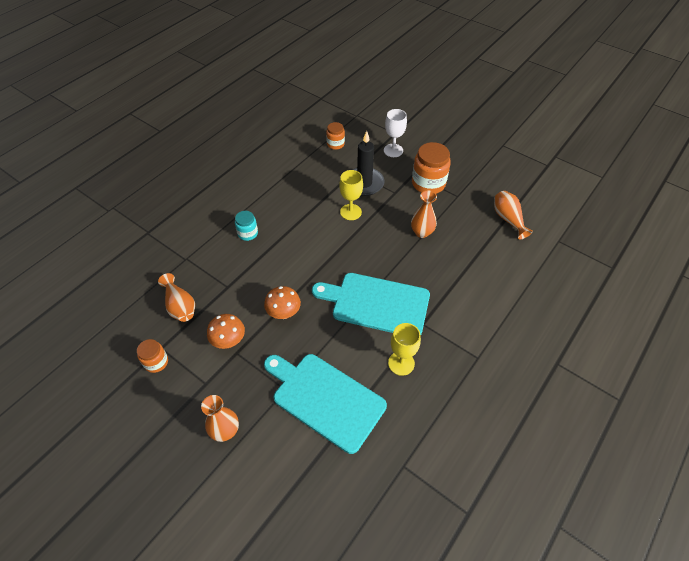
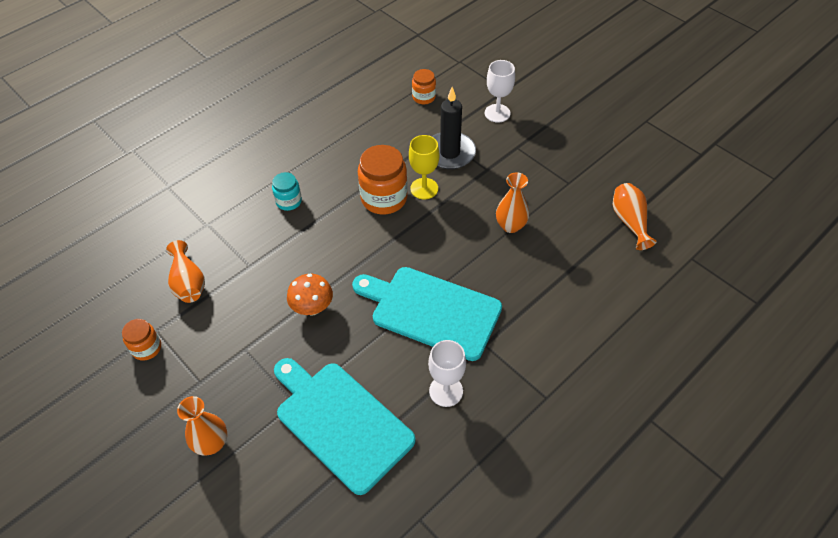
camera: 10 degrees right, 0 degrees up
(229, 341) = (238, 334): orange mushroom -> none
(401, 363) = (446, 391): yellow goblet -> white goblet
(428, 183) = (534, 162): orange jar -> orange jar (384, 198)

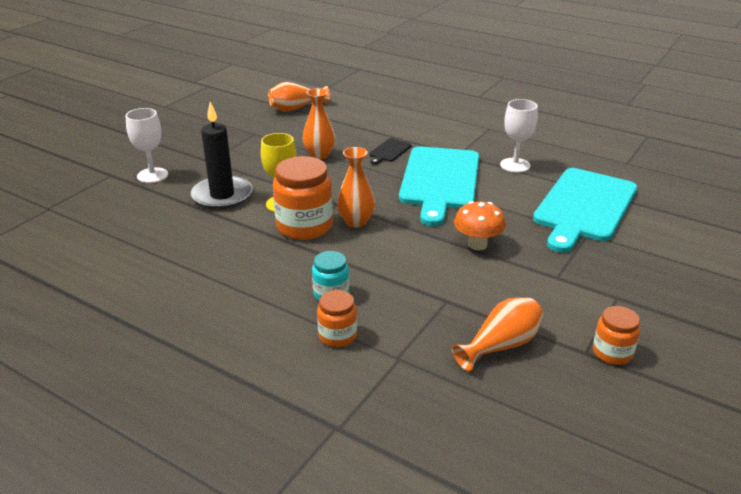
camera: 105 degrees left, 20 degrees down
(211, 443) = (669, 272): orange vase -> orange vase (356, 222)
(424, 97) = (120, 224): orange jar -> orange jar (337, 336)
(506, 283) = (389, 151): none -> black cutting board

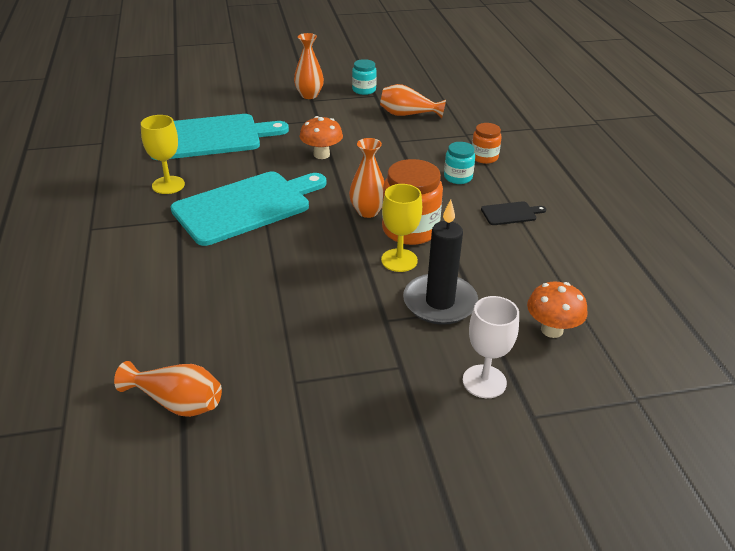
camera: 135 degrees left, 5 degrees up
(129, 217) = (551, 330): none -> orange mushroom
(319, 155) = (284, 297): orange vase -> orange vase (309, 95)
(389, 151) = (220, 260): black cutting board -> black cutting board (510, 213)
(515, 165) = (168, 185): white goblet -> yellow goblet
(612, 352) = (364, 90): orange jar -> turquoise jar

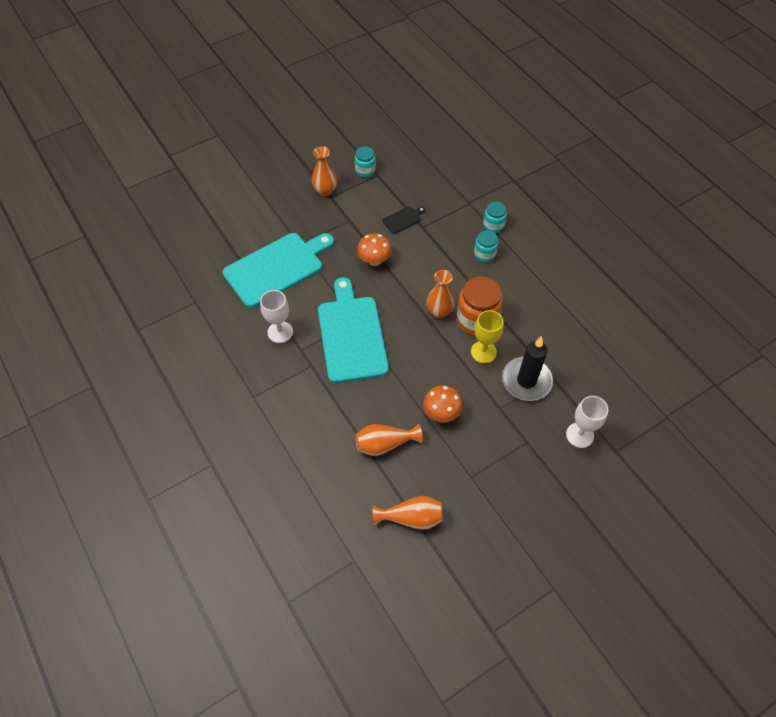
camera: 20 degrees left, 20 degrees up
(168, 185) = (280, 332): yellow goblet -> white goblet
(246, 206) = (351, 335): turquoise cutting board -> turquoise cutting board turned 45 degrees counterclockwise
(408, 114) = (415, 191): orange vase -> orange vase (384, 444)
(484, 157) = (493, 225): orange jar -> turquoise jar
(510, 213) = (536, 281): black cutting board -> black cutting board (403, 219)
(551, 330) = (602, 380): orange mushroom -> orange mushroom (441, 413)

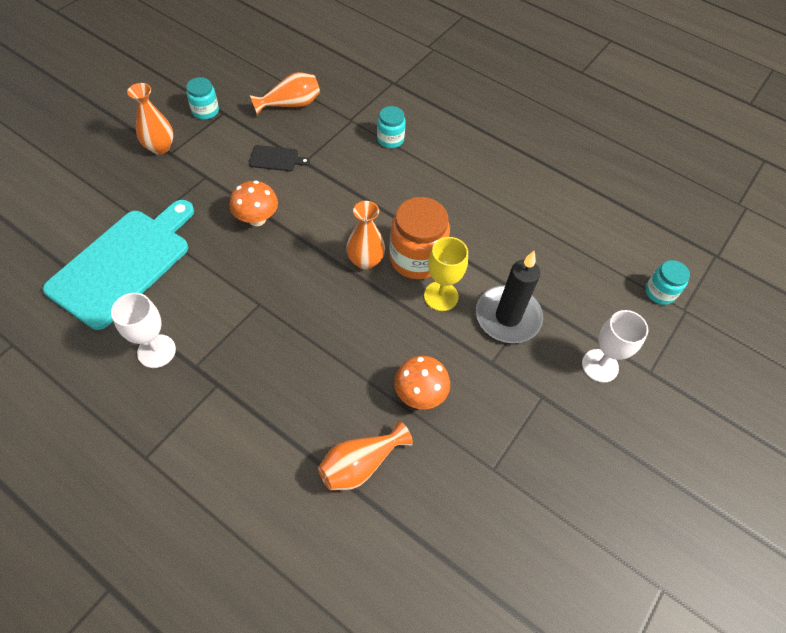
camera: 25 degrees left, 0 degrees up
(351, 335) = (260, 325): turquoise cutting board -> none
(403, 219) = (276, 159): black cutting board -> black cutting board turned 60 degrees clockwise
(411, 518) = (437, 560): orange vase -> orange vase (290, 105)
(484, 254) = (393, 175): turquoise jar -> turquoise jar (659, 292)

